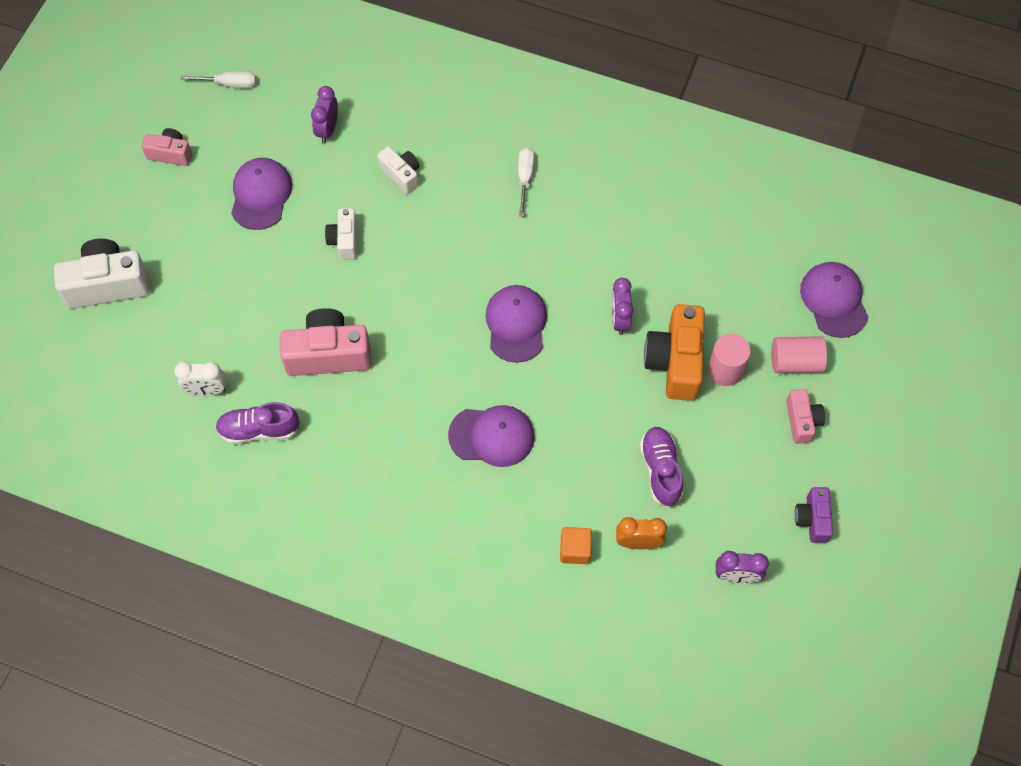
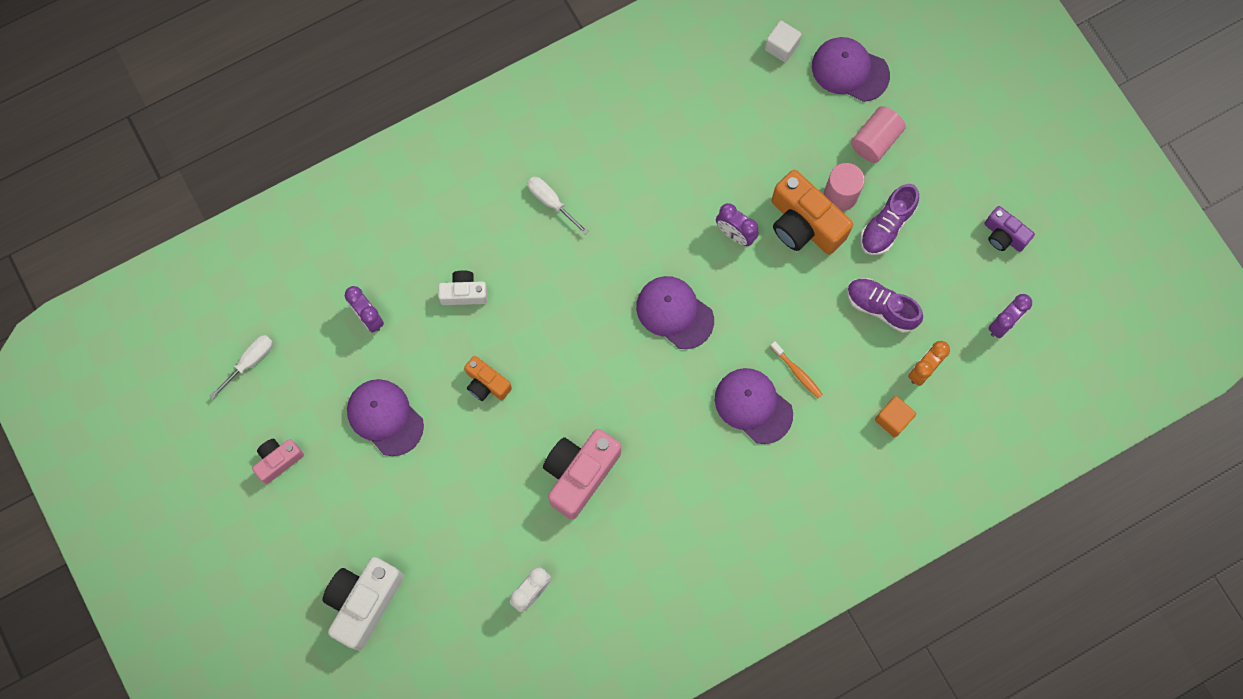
camera: 50 degrees left, 10 degrees up
(259, 430) = (601, 576): purple shoe -> purple shoe (886, 226)
(344, 240) = (486, 384): white camera -> orange camera
(492, 436) = (753, 406): purple cap -> purple cap turned 90 degrees counterclockwise
(548, 448) = (797, 372): none -> orange toothbrush
(802, 421) = (924, 177): pink camera -> none
(803, 239) = (781, 47): none -> white cube

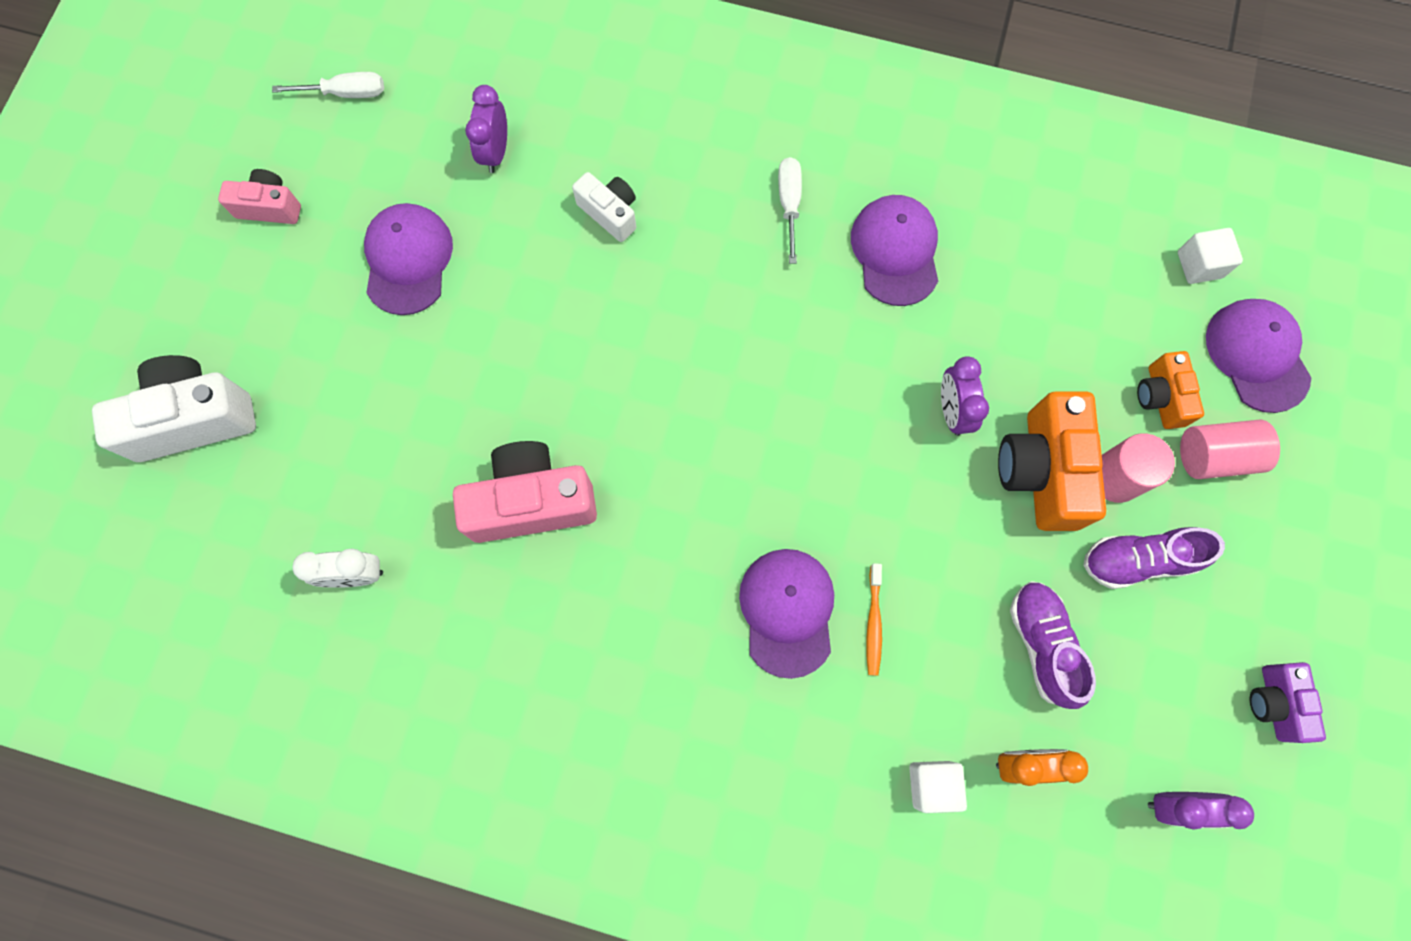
camera: 45 degrees right, 0 degrees up
(486, 384) = (537, 321): orange camera -> orange camera (1160, 397)
(674, 313) = (803, 431): purple cap -> purple cap (895, 251)
(893, 419) = (932, 784): orange cube -> white cube

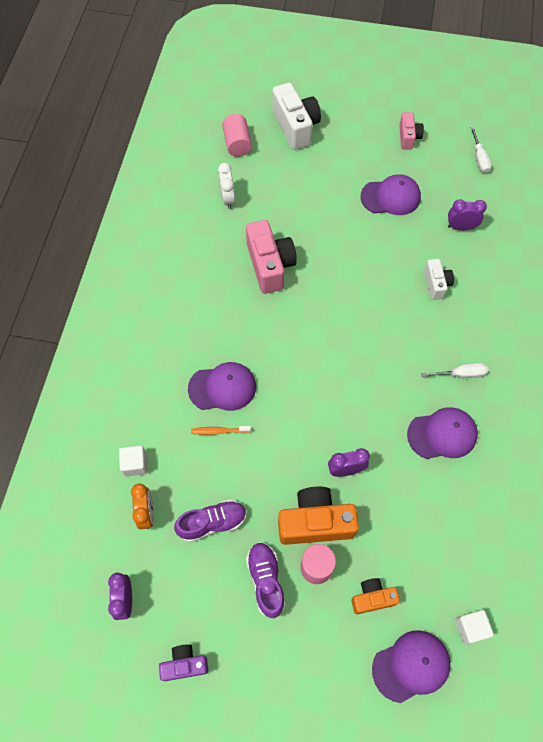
camera: 85 degrees right, 10 degrees down
(610, 213) = (436, 284): white camera -> white camera turned 45 degrees counterclockwise
(1215, 456) = (337, 633): pink cylinder -> pink cylinder (237, 144)

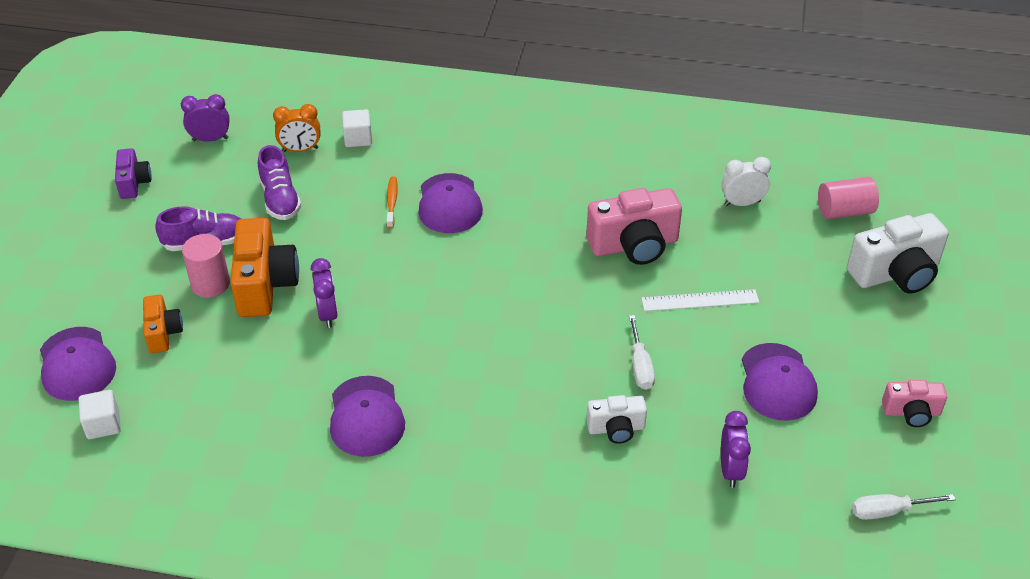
camera: 90 degrees right, 20 degrees down
(322, 231) = (700, 300): none -> white ruler
(460, 374) = (459, 446): white screwdriver -> white screwdriver (640, 365)

